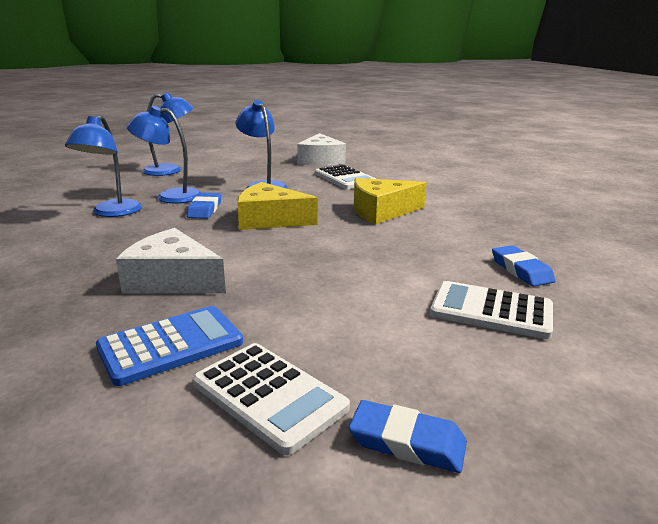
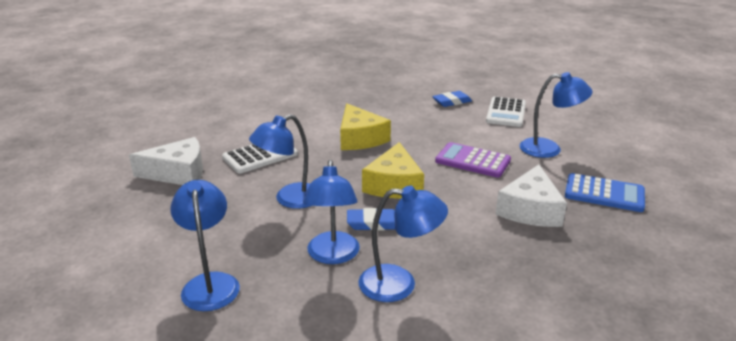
camera: 95 degrees left, 5 degrees up
(171, 345) = (604, 194): blue calculator -> blue calculator turned 150 degrees clockwise
(269, 396) = (619, 162): white calculator -> none
(311, 262) = (472, 161): none -> purple calculator
(338, 326) = (549, 149): none -> blue lamp
(407, 442) = (620, 134): blue eraser -> none

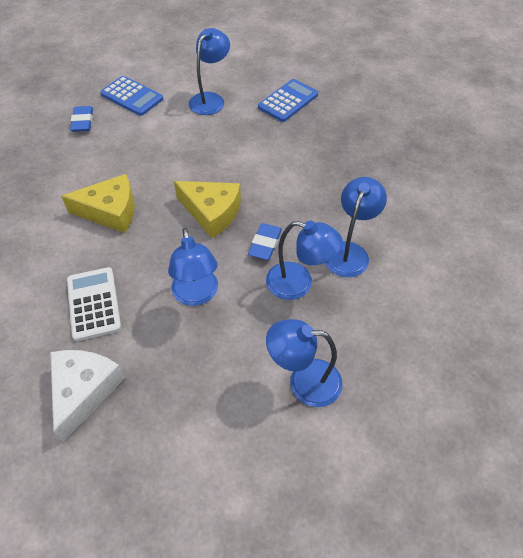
camera: 70 degrees left, 25 degrees up
(472, 161) = (202, 149): purple calculator -> none
(506, 113) = (132, 96): white calculator -> blue calculator
(530, 210) = (289, 146): white cheese -> none

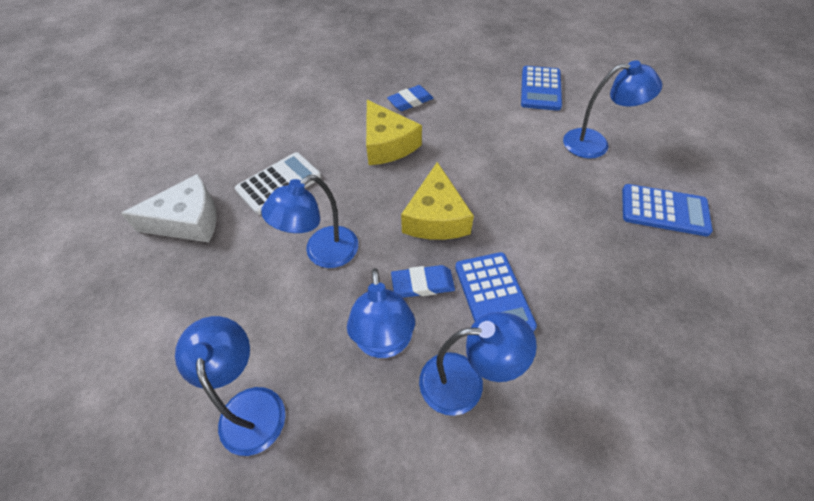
camera: 65 degrees right, 0 degrees up
(83, 121) = (479, 76): blue eraser -> blue eraser (410, 101)
(298, 211) = (493, 296): none -> blue calculator

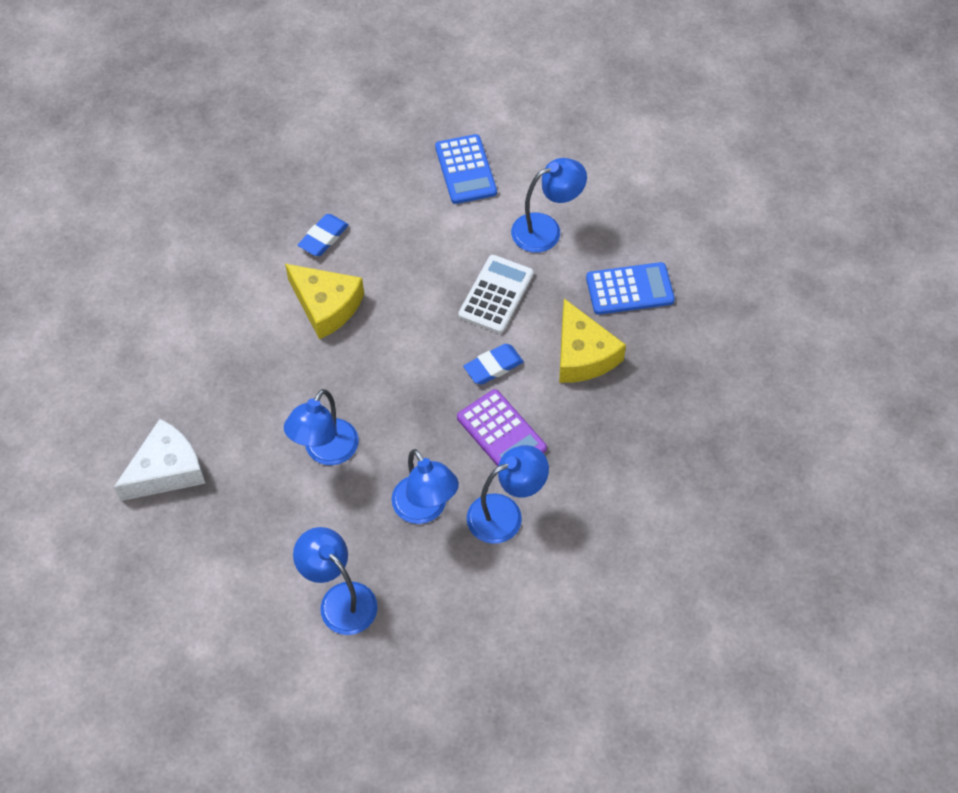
camera: 25 degrees left, 5 degrees up
(279, 183) = (235, 395): white calculator -> white calculator (496, 295)
(422, 284) = (434, 446): blue eraser -> blue eraser (493, 366)
(436, 217) = (417, 374): yellow cheese -> yellow cheese (582, 354)
(493, 296) = (501, 433): blue calculator -> purple calculator

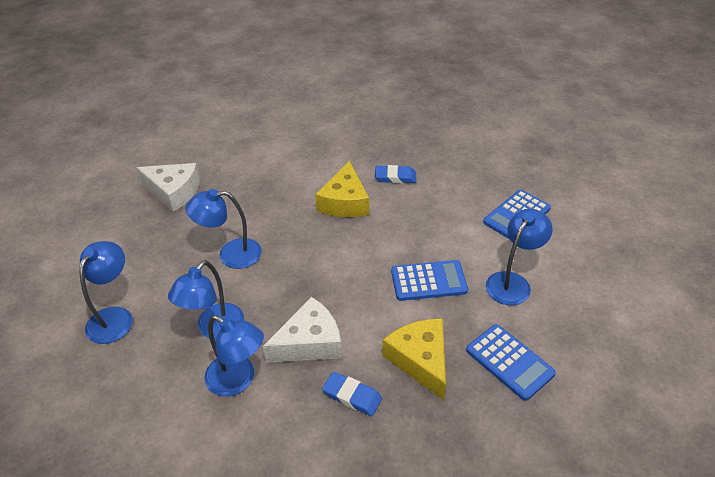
camera: 60 degrees right, 15 degrees down
(493, 366) = (365, 309): blue eraser -> blue eraser (352, 396)
(496, 295) = (428, 281): white calculator -> blue calculator
(501, 433) = (310, 342): purple calculator -> white cheese
(546, 229) = (512, 282): blue lamp -> blue lamp turned 90 degrees counterclockwise
(582, 354) = (420, 360): yellow cheese -> yellow cheese turned 120 degrees clockwise

